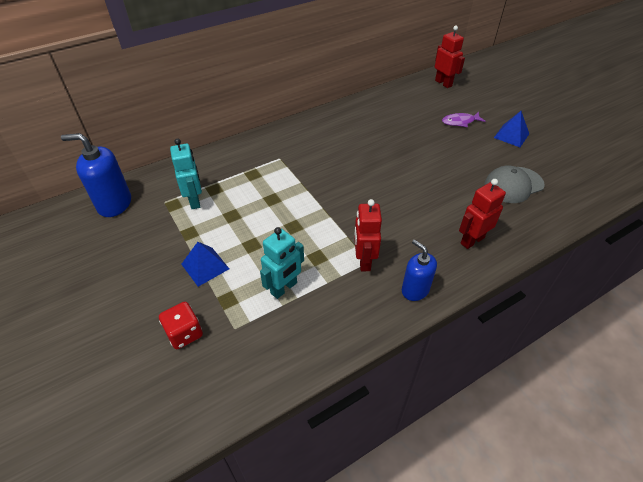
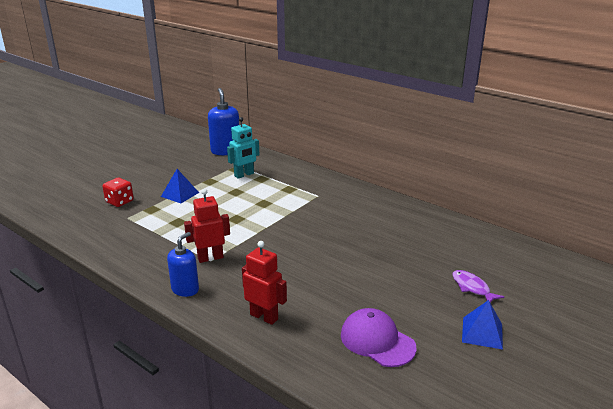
camera: 70 degrees right, 20 degrees down
(284, 288) = (168, 228): turquoise robot -> none
(443, 83) = (547, 266): red robot -> none
(513, 185) = (377, 341): grey cap -> purple cap

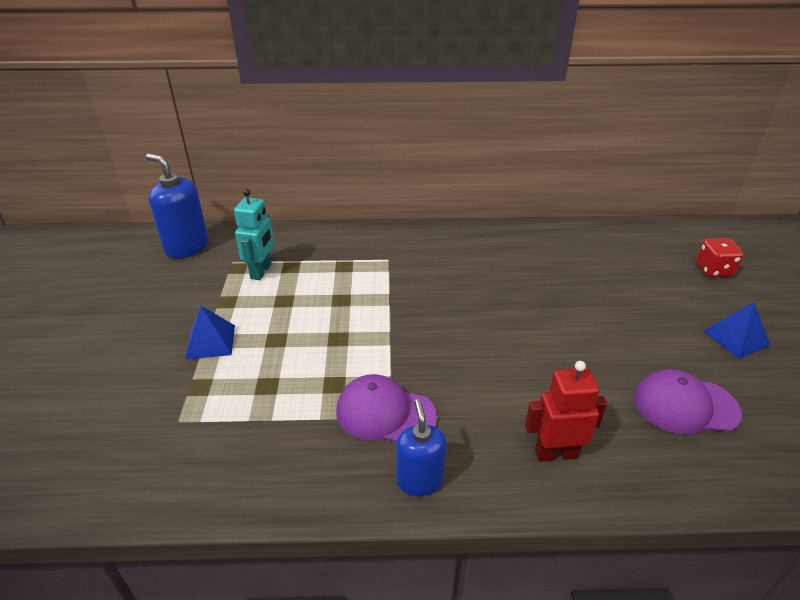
camera: 40 degrees left, 10 degrees up
(119, 202) = (129, 401): red dice -> red dice (713, 270)
(210, 258) = (385, 413): red robot -> purple cap
(472, 288) = (664, 294): purple fish -> none

